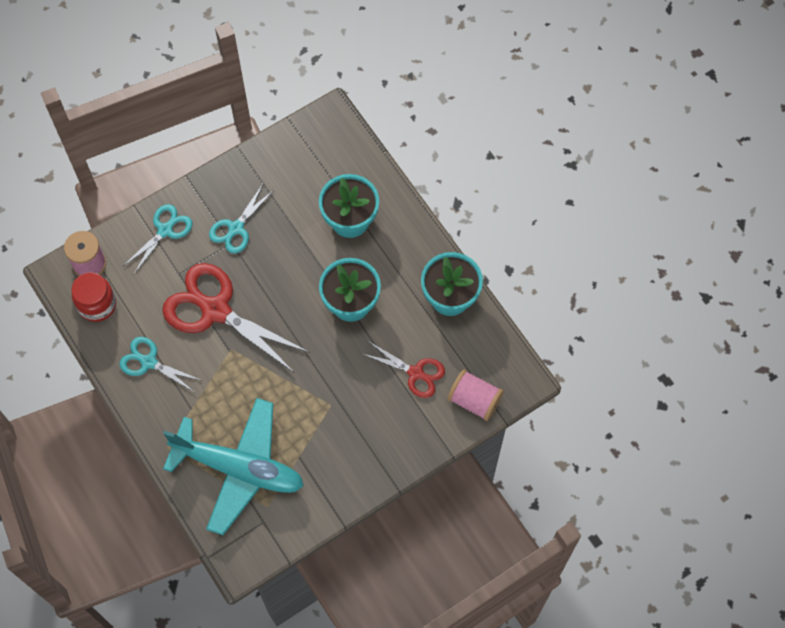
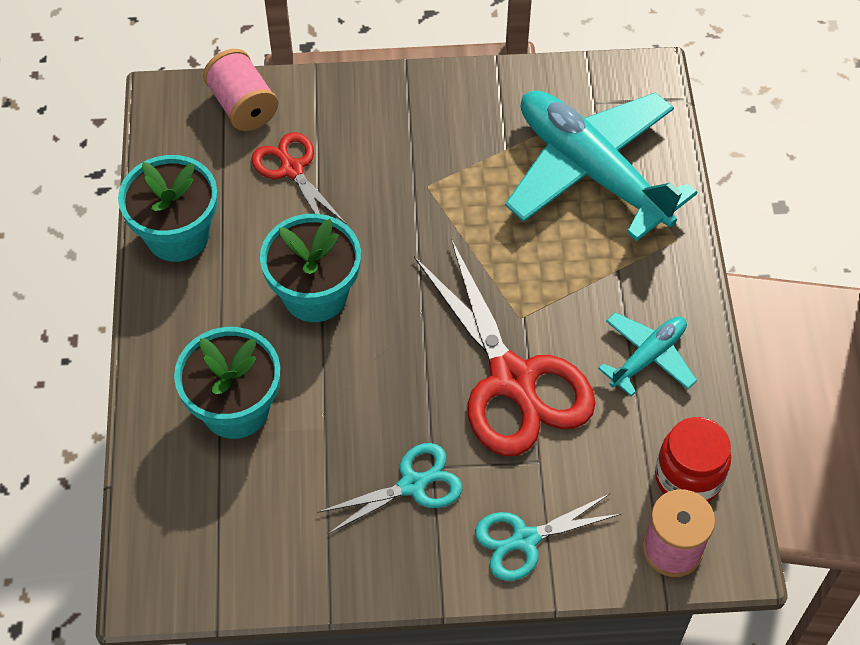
camera: 150 degrees left, 10 degrees down
(148, 362) = (648, 357): turquoise scissors -> turquoise plane

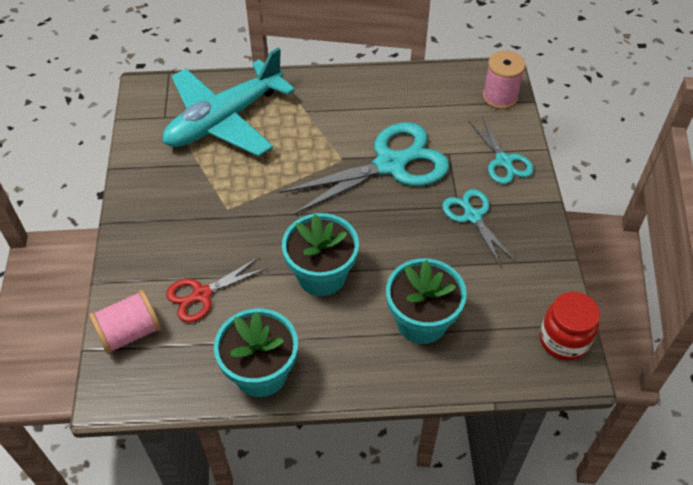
camera: 90 degrees left, 5 degrees down
(512, 379) = (390, 164): red scissors -> turquoise scissors
(648, 357) = (371, 100): turquoise plane -> none
(688, 478) = (453, 88): red jar -> red jar (563, 340)

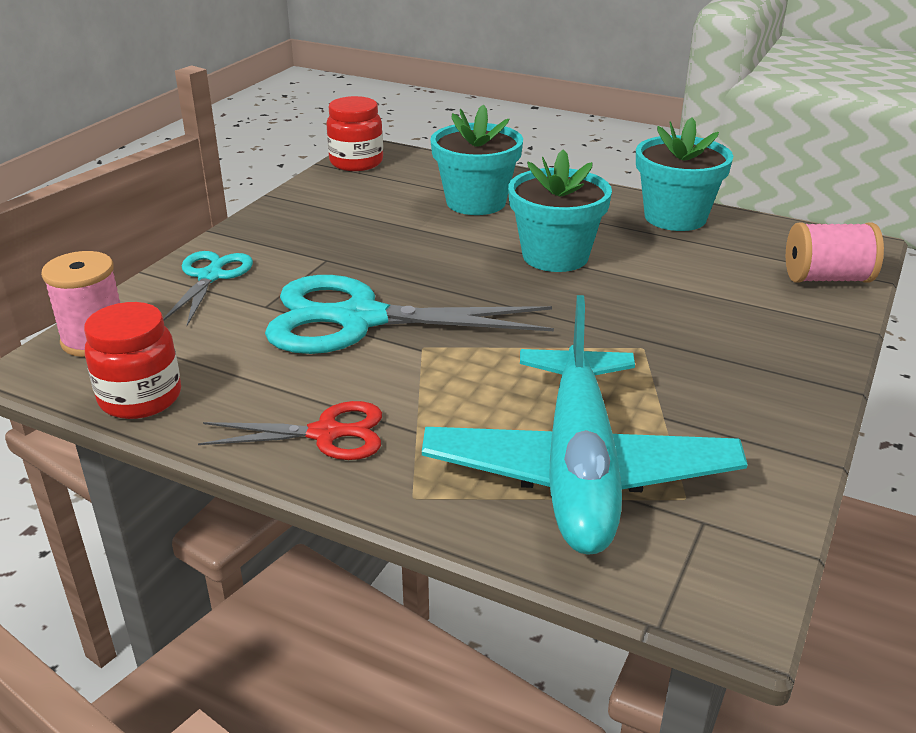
camera: 150 degrees left, 20 degrees down
(202, 294) = (720, 282): red scissors -> red scissors (325, 434)
(224, 120) = (579, 469): turquoise plane -> turquoise plane turned 105 degrees clockwise
(437, 78) = (140, 398): none -> red jar
(472, 216) = (322, 247): turquoise scissors -> none

